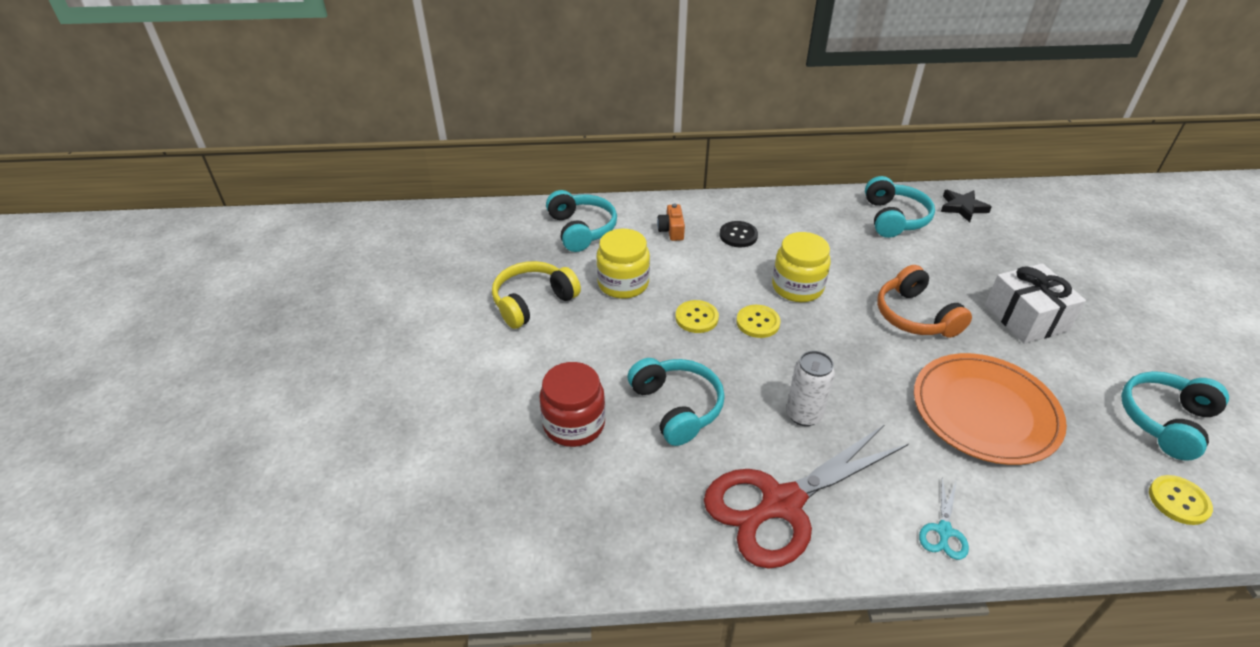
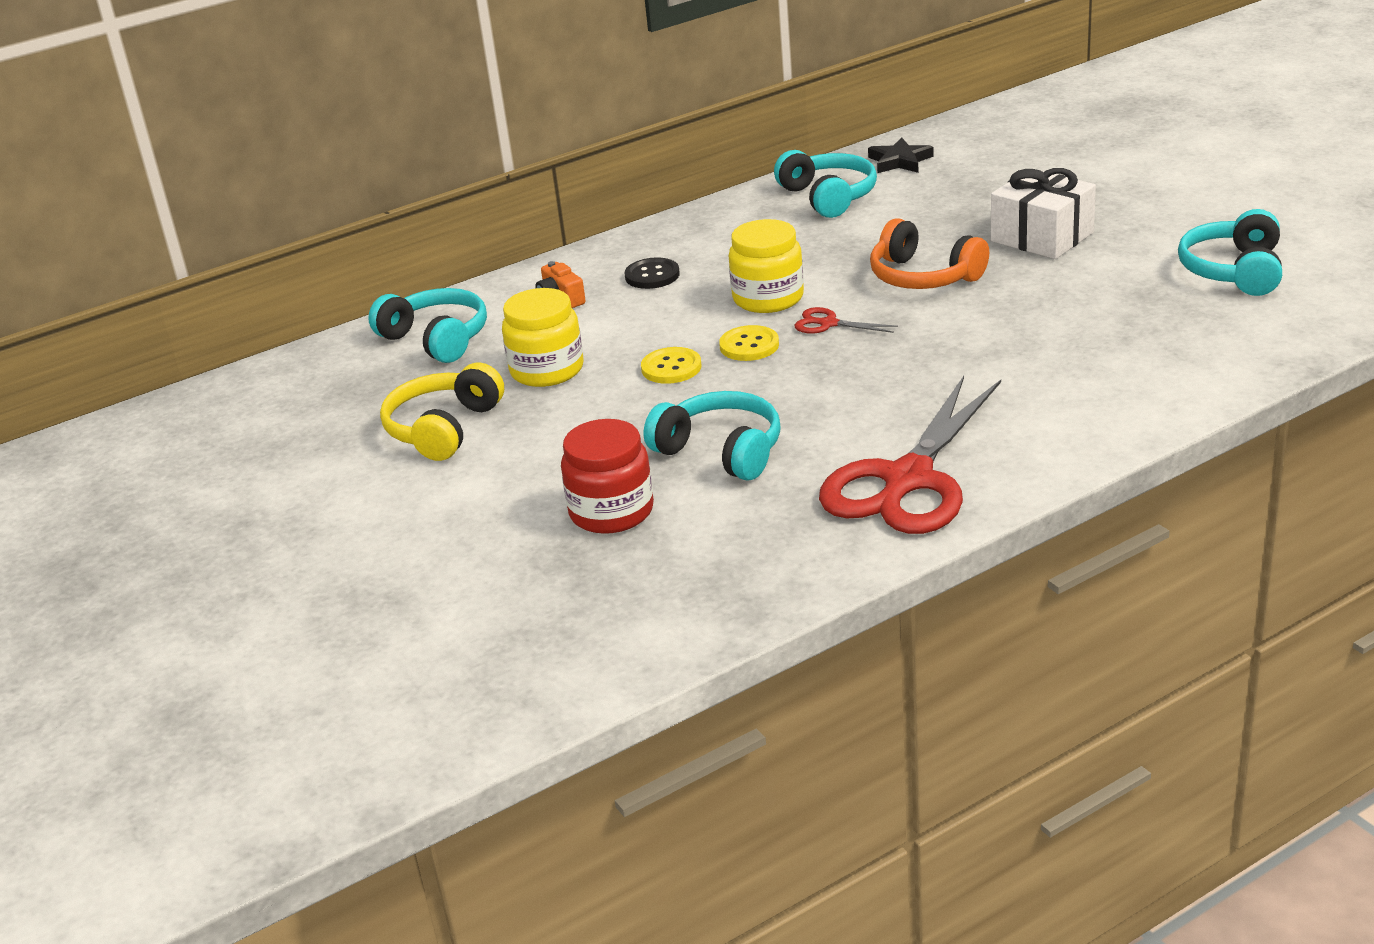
camera: 25 degrees left, 10 degrees down
(803, 414) = (870, 402): white can -> none
(822, 328) = (828, 324): none -> red scissors
(944, 531) = (1086, 434): turquoise scissors -> none
(985, 411) = (1057, 328): orange plate -> none
(1178, 501) = (1283, 326): yellow button -> none

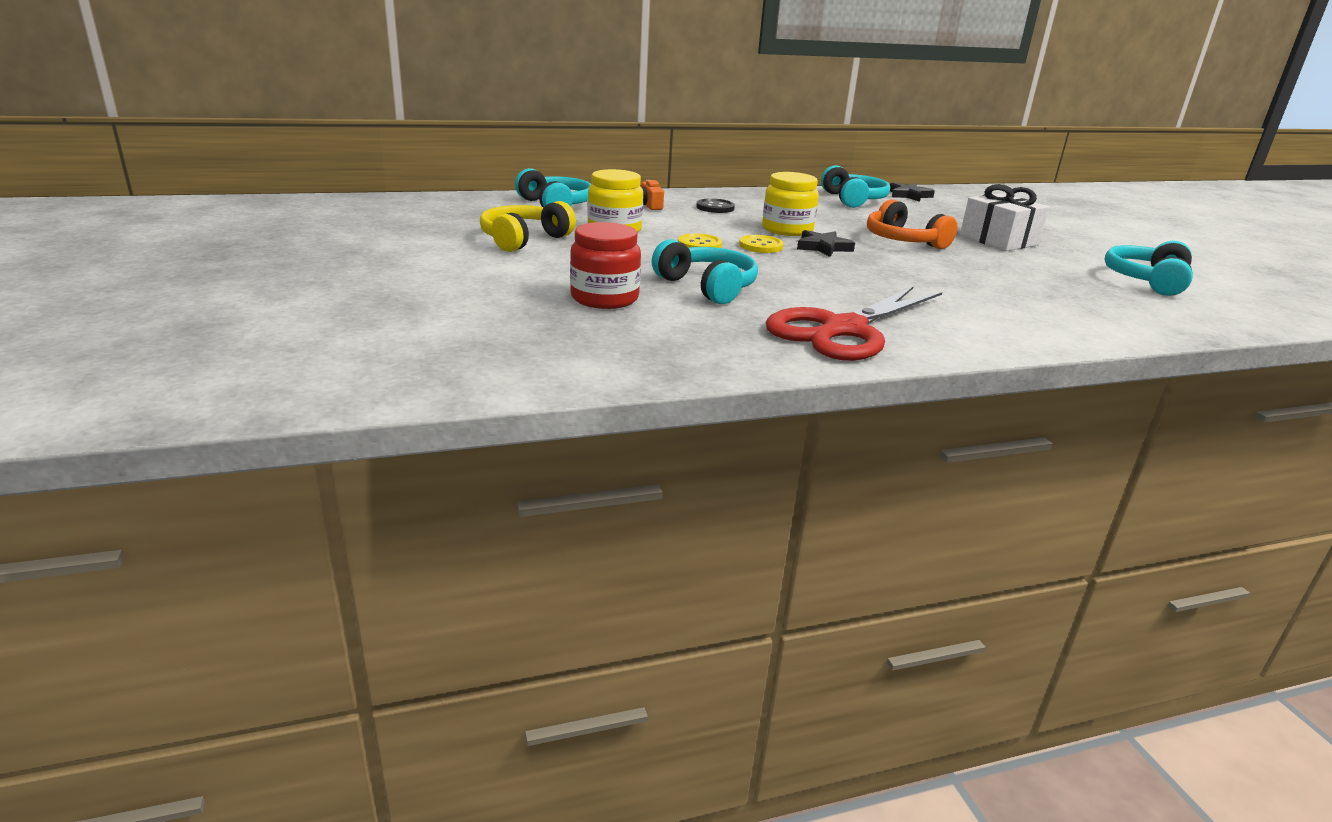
camera: 10 degrees right, 5 degrees down
(828, 324) = (823, 247): red scissors -> black star

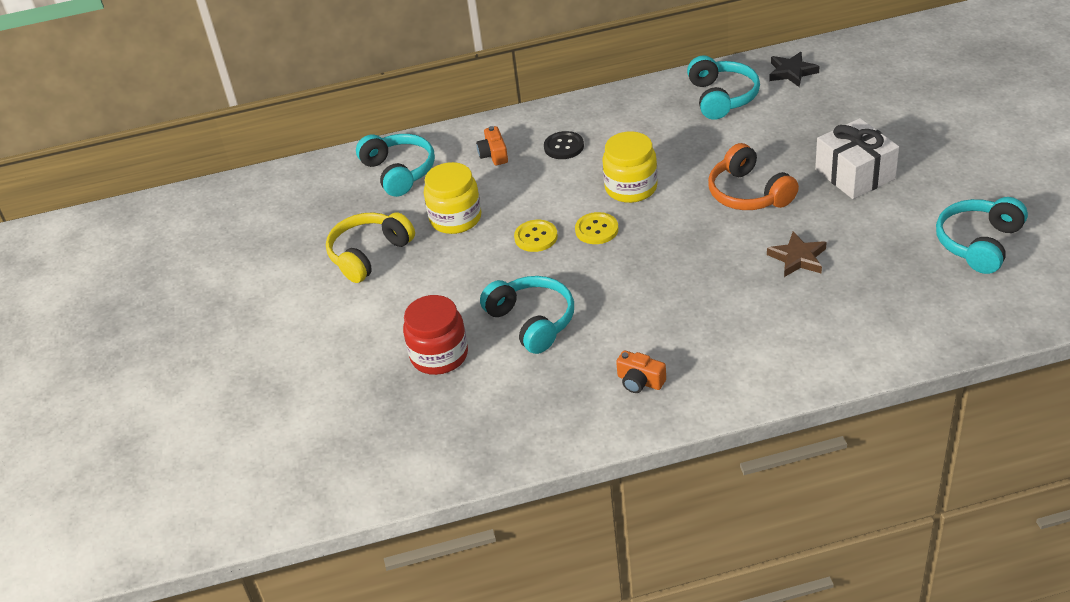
camera: 10 degrees right, 15 degrees up
(823, 247) = (659, 223): black star -> none
(843, 330) = (640, 381): red scissors -> orange camera
(973, 275) = (798, 258): none -> brown star

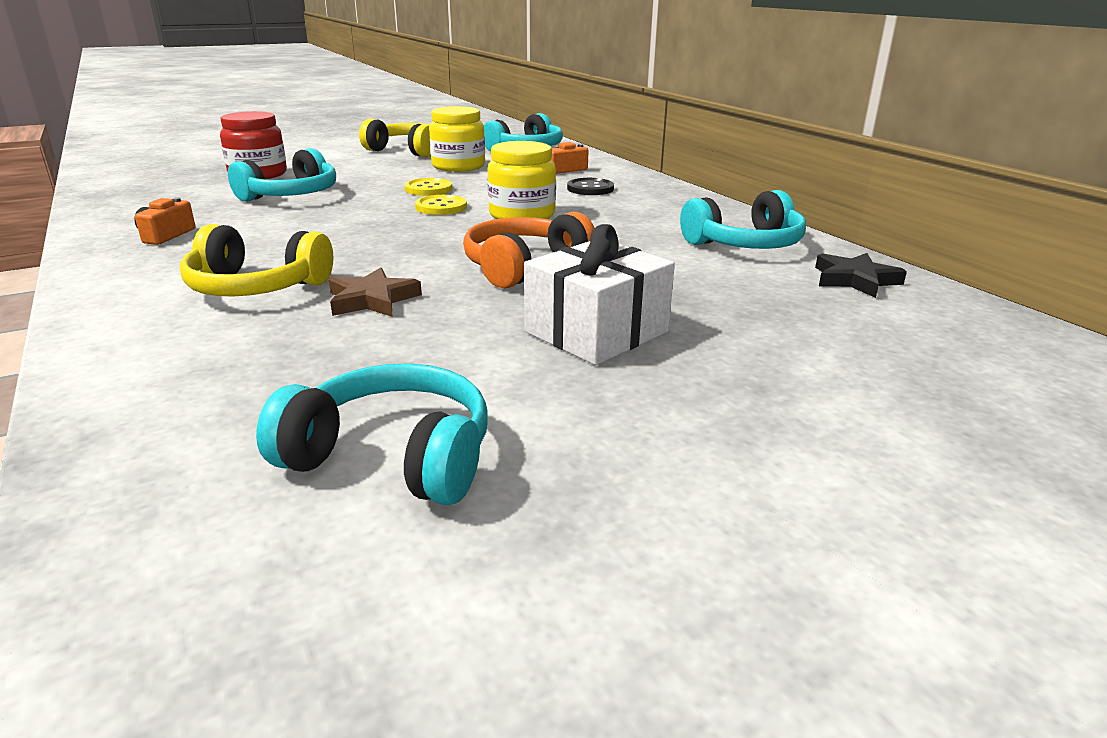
camera: 70 degrees right, 15 degrees down
(768, 312) = (256, 287): none -> yellow headphones

